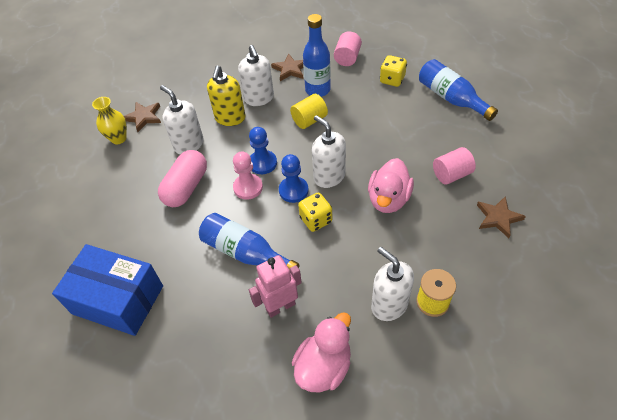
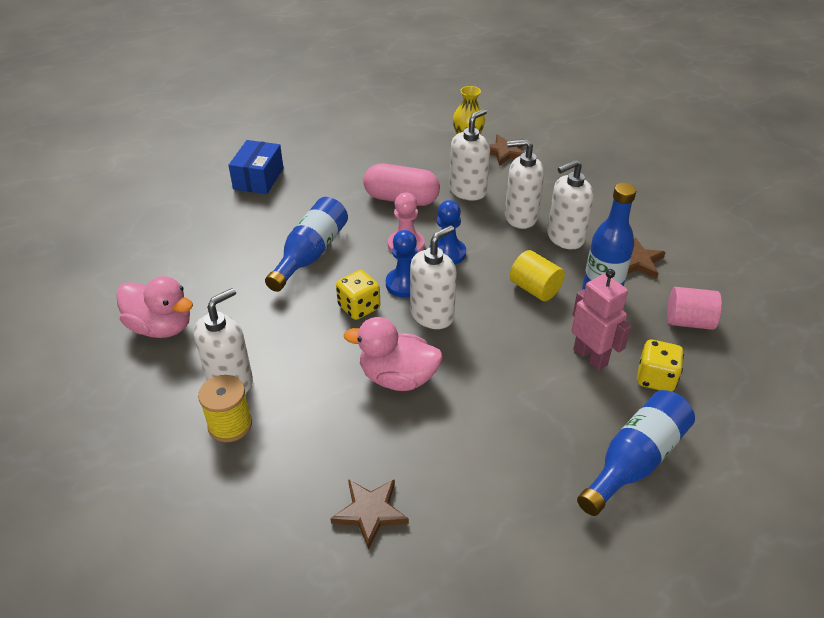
camera: 80 degrees right, 10 degrees down
(118, 300) = (258, 178): blue box -> blue box, size x0.64
(230, 118) = (520, 217): yellow soap dispenser -> white soap dispenser
(280, 306) = (239, 288): pink robot -> pink robot (590, 357)
(451, 174) = (453, 454): pink cylinder -> none

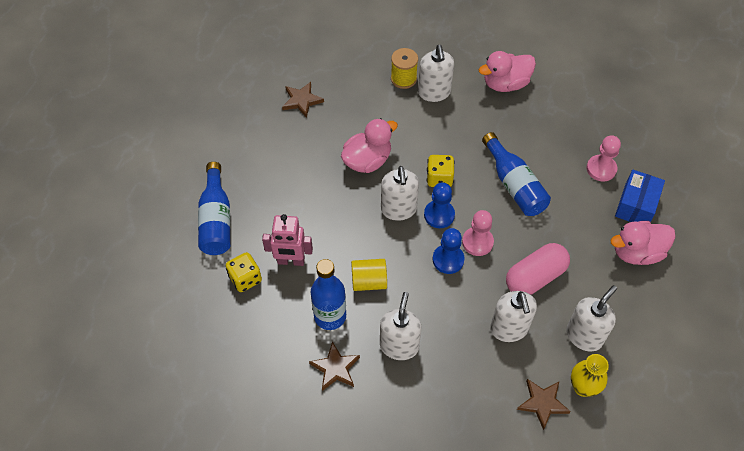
camera: 130 degrees right, 15 degrees up
(232, 212) = (601, 169): none -> pink pawn
(258, 178) = (636, 205): blue box -> blue box turned 60 degrees clockwise
(311, 161) = (637, 252): none -> pink duck
(520, 217) = (447, 337): white soap dispenser -> white soap dispenser (584, 336)
(689, 321) = (260, 342): pink cylinder -> none

